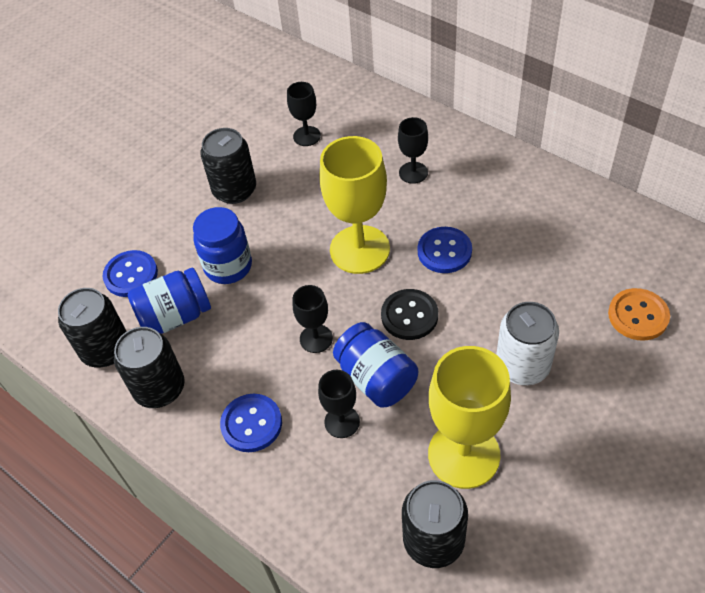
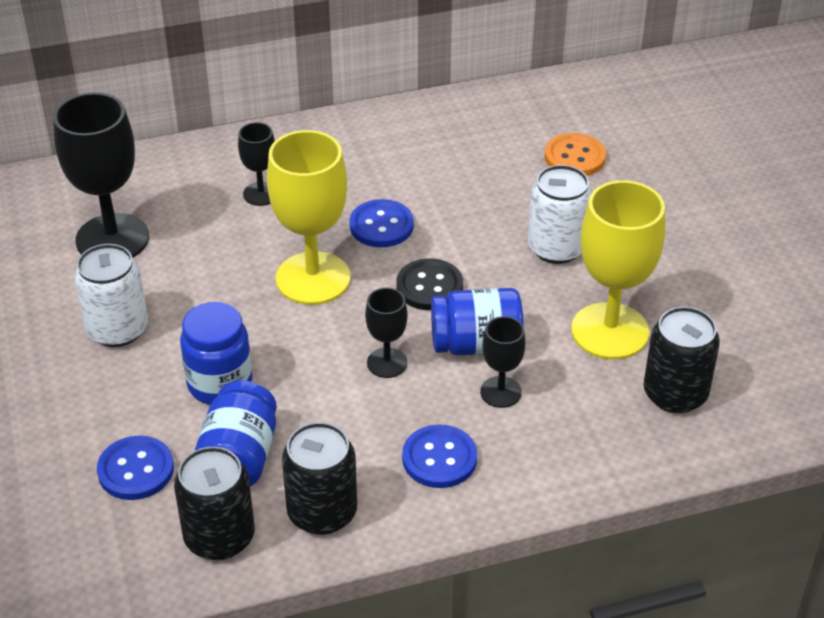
camera: 60 degrees left, 10 degrees down
(234, 190) = (117, 329): black can -> white can
(307, 136) = (112, 239): black goblet -> black goblet, size x1.95

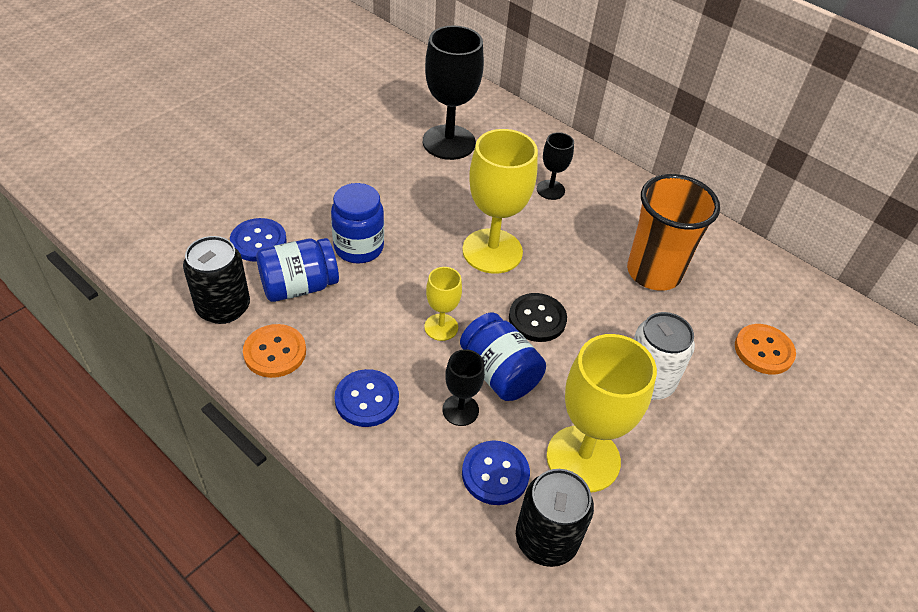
camera: 55 degrees right, 5 degrees up
(117, 329) = (372, 180): white can -> none
(322, 512) = (275, 352): black can -> orange button
(381, 226) = (576, 265): blue button -> blue button (495, 474)
(387, 363) = (441, 327): black goblet -> yellow goblet
(433, 177) = (653, 272): none -> orange cup

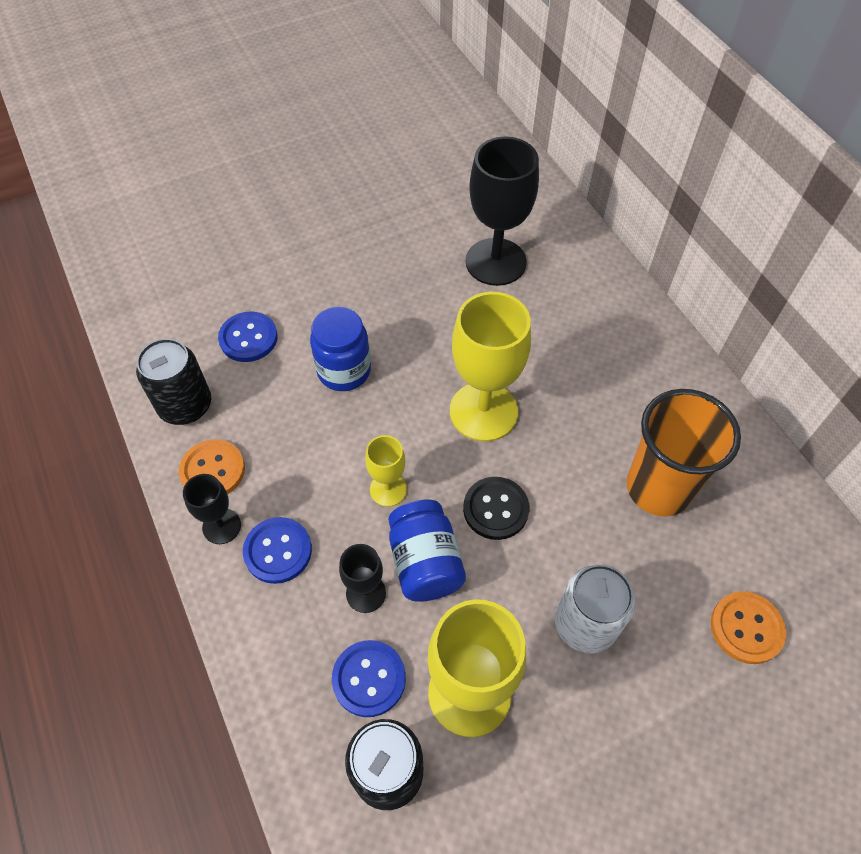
camera: 25 degrees right, 10 degrees up
(299, 286) = (266, 401): blue jar -> none
(550, 190) = (585, 349): black goblet -> black goblet (221, 526)

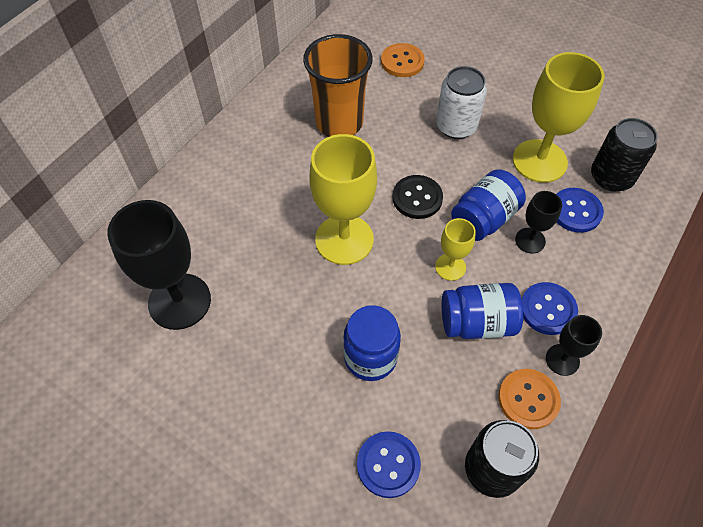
camera: 120 degrees left, 0 degrees up
(312, 475) = (477, 322): none -> blue jar

